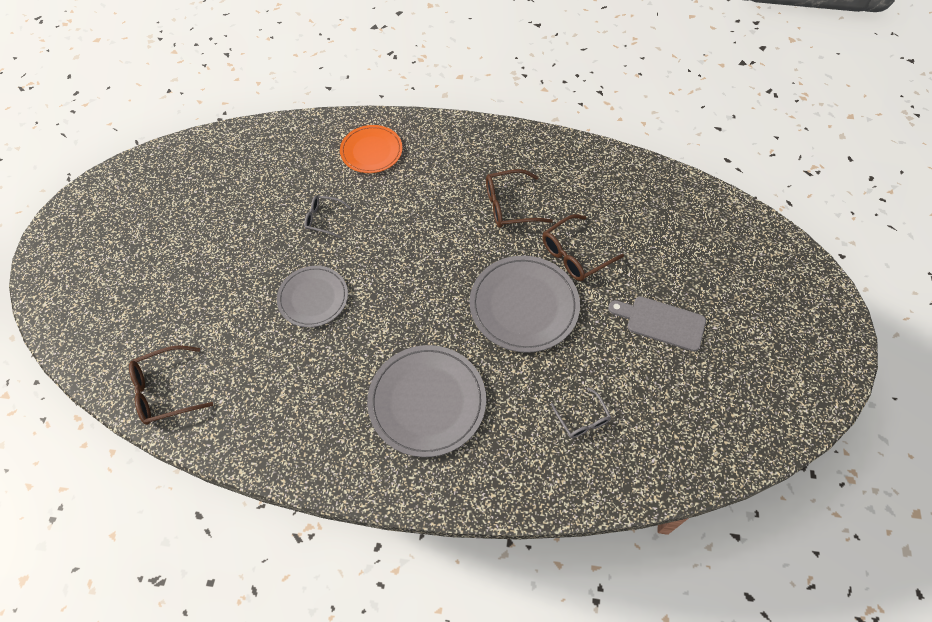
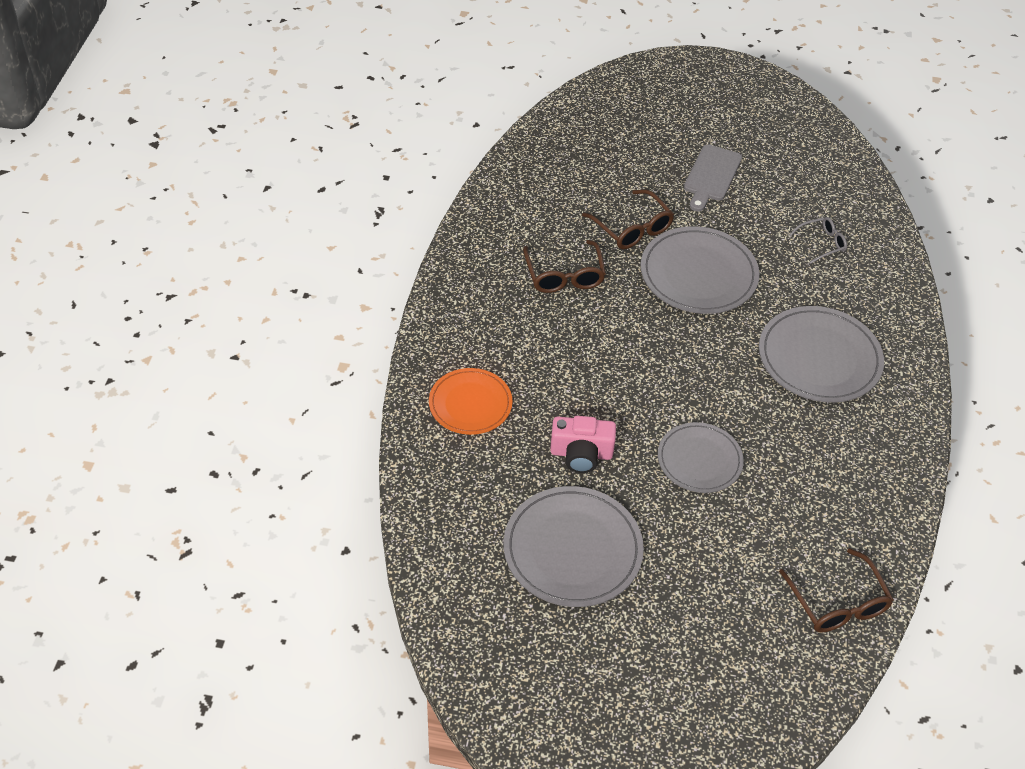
camera: 90 degrees left, 10 degrees down
(237, 214) = (572, 549): none -> grey plate
(323, 219) = (581, 454): grey glasses -> pink camera

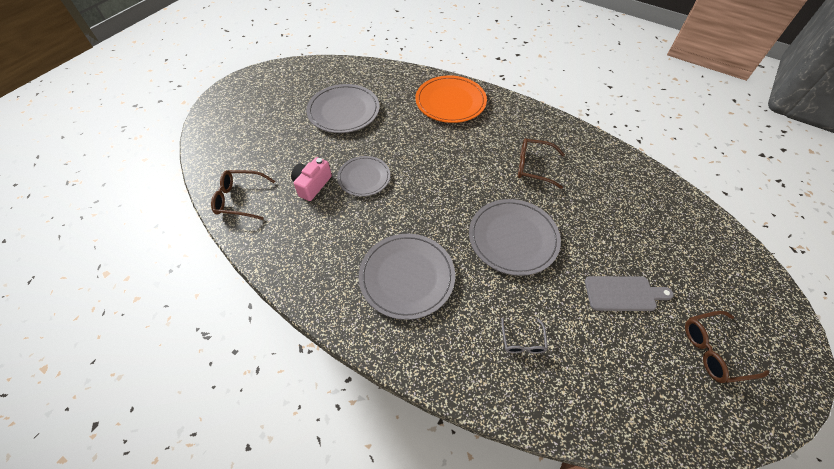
camera: 115 degrees right, 5 degrees up
(470, 404) = (450, 102): orange plate -> orange plate, size x1.55
(581, 454) = (396, 131): pink camera -> pink camera (312, 185)
(633, 229) = (569, 217): brown glasses -> brown glasses (713, 351)
(711, 176) = (623, 293): grey cutting board -> grey cutting board turned 135 degrees clockwise

